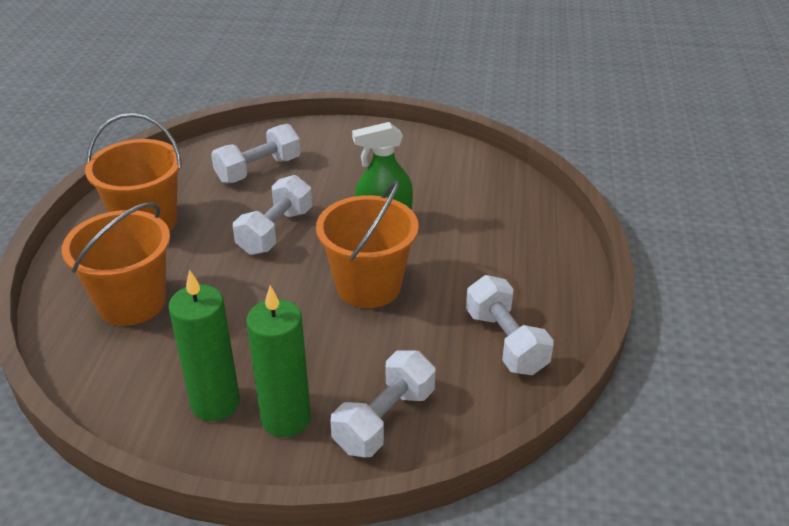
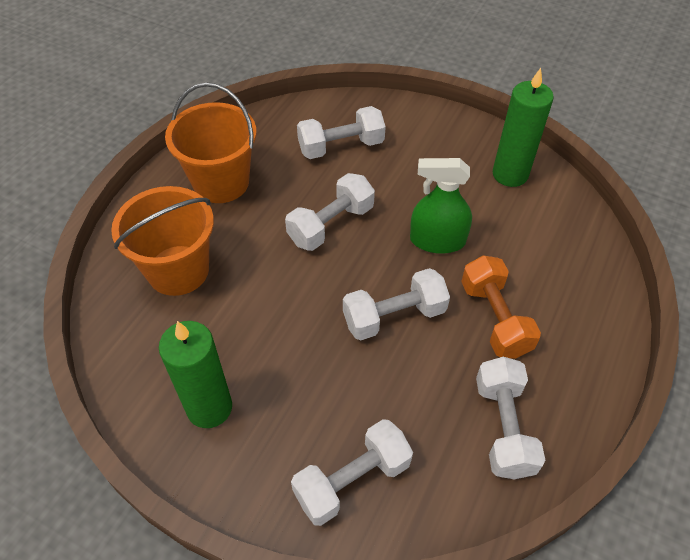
camera: 20 degrees right, 15 degrees up
(286, 419) = (264, 447): green candle -> green candle (510, 174)
(368, 286) = (394, 316): orange bucket -> white dumbbell
(462, 265) = (495, 318): none -> orange dumbbell

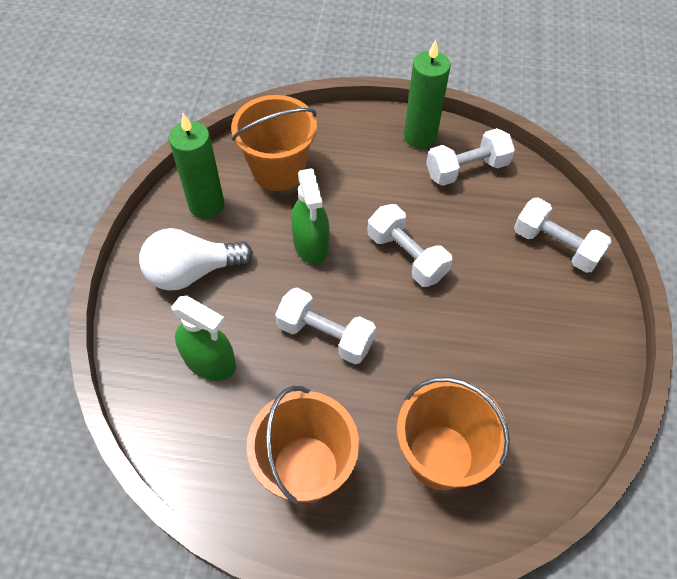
camera: 110 degrees left, 5 degrees up
(209, 407) = (558, 362): green candle -> green candle (420, 136)
(341, 146) = (209, 361): white dumbbell -> green spray bottle
(434, 151) = (192, 272): none -> white light bulb
(495, 318) = (377, 189): orange dumbbell -> none
(544, 238) = (278, 170): none -> orange bucket

